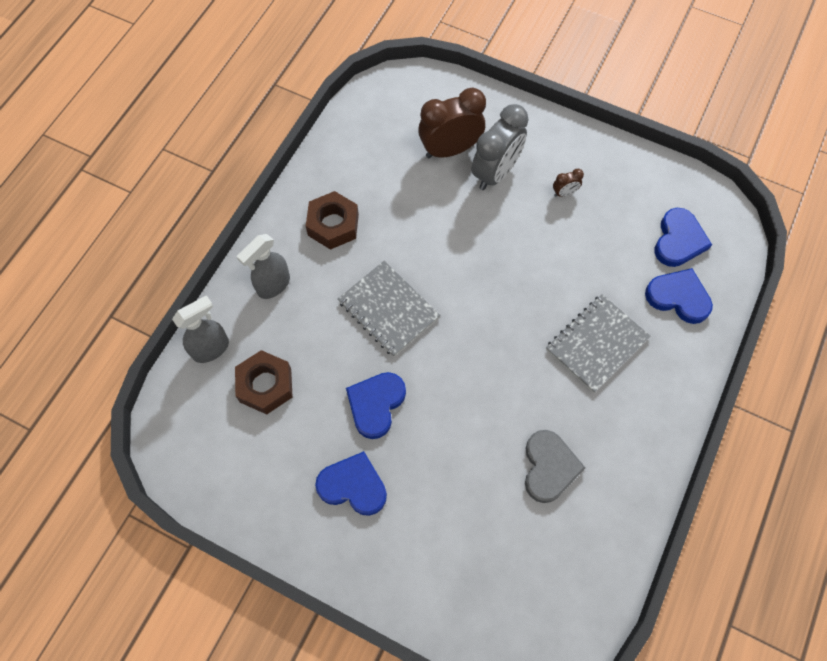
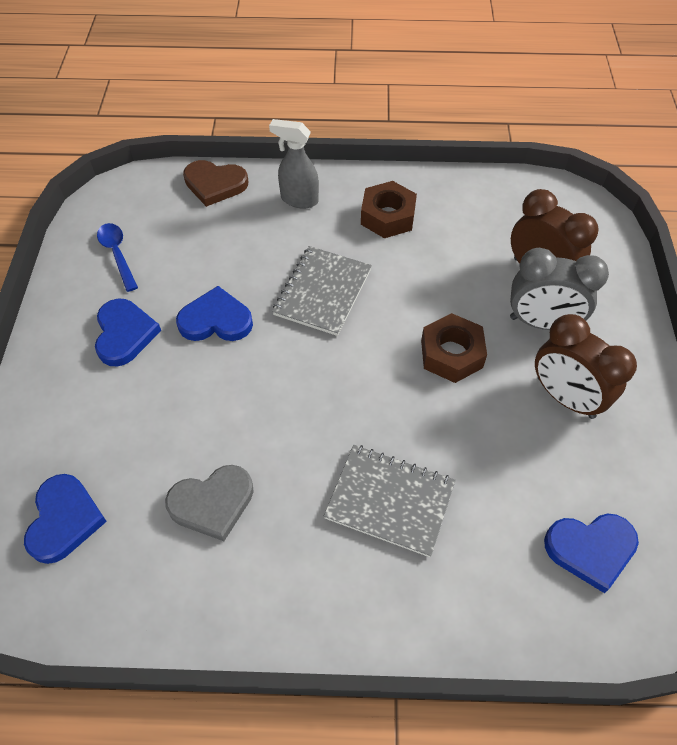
camera: 65 degrees right, 10 degrees down
(211, 348) = (215, 184): grey spray bottle -> brown heart
(253, 465) = (117, 254): none -> blue spoon
(265, 385) = (197, 233): brown nut -> brown nut (451, 354)
(564, 193) = (565, 397): brown clock -> brown clock, size x2.33
(678, 297) = (508, 576): blue heart -> blue heart (64, 520)

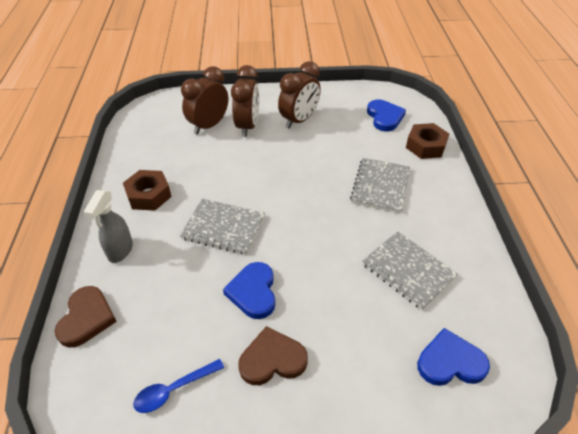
camera: 95 degrees left, 10 degrees down
(124, 334) = (272, 359): blue heart -> brown heart
(212, 503) = (408, 270): grey heart -> grey notebook
(451, 354) = (274, 162): brown nut -> brown nut (425, 146)
(541, 323) = (247, 126): grey clock -> brown clock

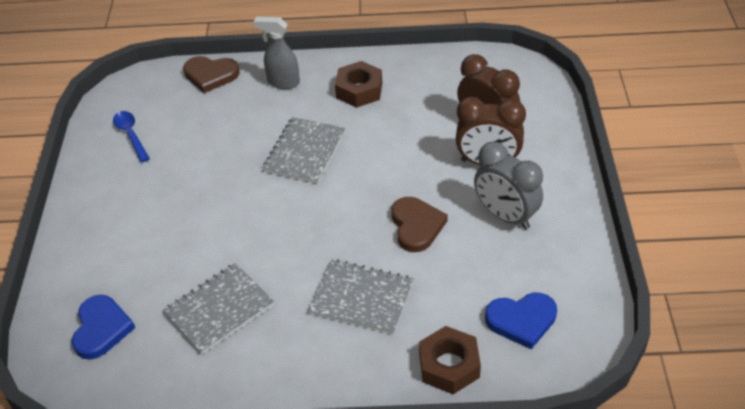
camera: 95 degrees right, 0 degrees up
(253, 292) = (216, 179): blue heart -> none
(272, 359) = (141, 194): brown heart -> brown heart (416, 226)
(299, 120) = (505, 216): brown clock -> grey clock

